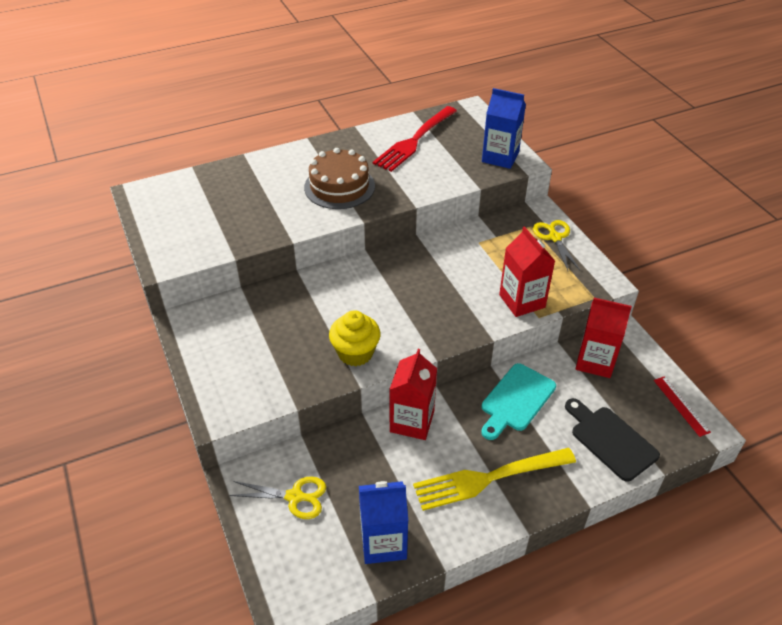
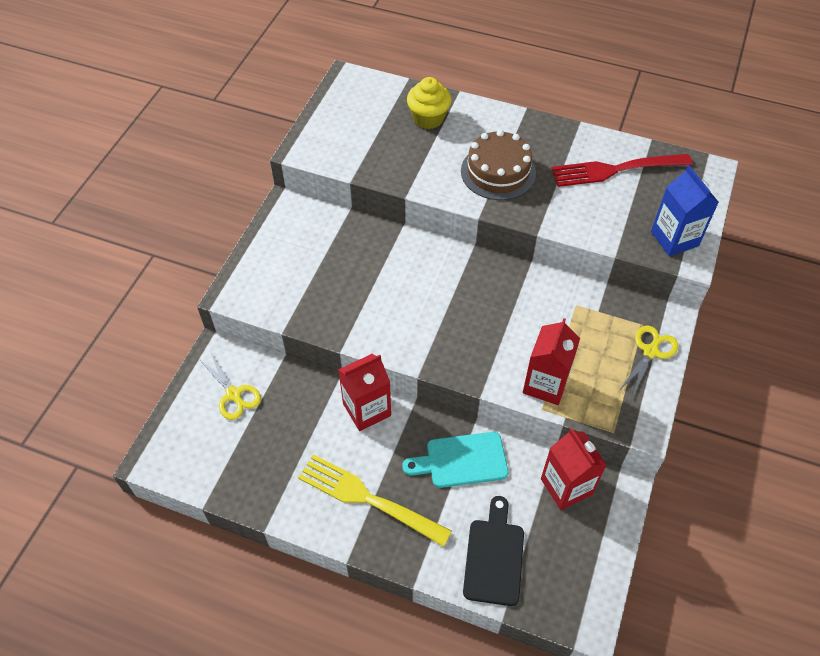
camera: 45 degrees right, 10 degrees up
(355, 353) = (367, 323): yellow cupcake -> yellow cupcake (428, 118)
(383, 542) = (249, 476): blue carton -> none
(681, 405) = (591, 585): red ruler -> none

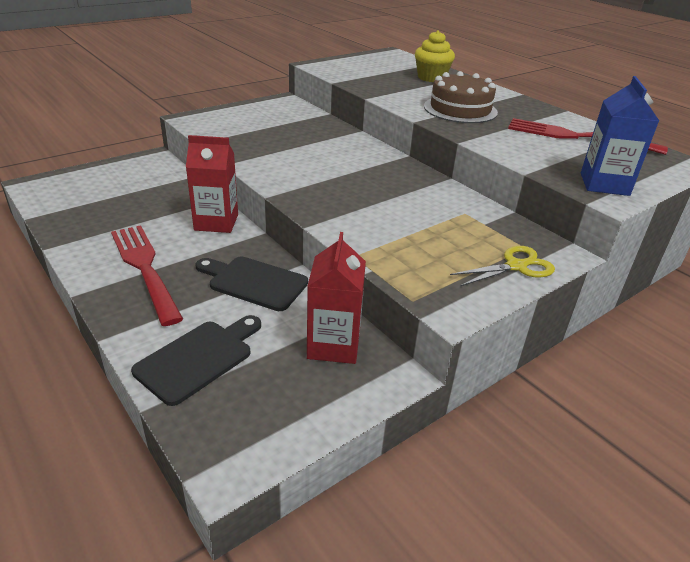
camera: 30 degrees right, 20 degrees down
(233, 395) = (134, 178): yellow scissors -> none
(369, 499) = (145, 269): yellow fork -> red fork
(461, 460) = (254, 282): turquoise cutting board -> black cutting board
(545, 384) = (377, 243): red carton -> none

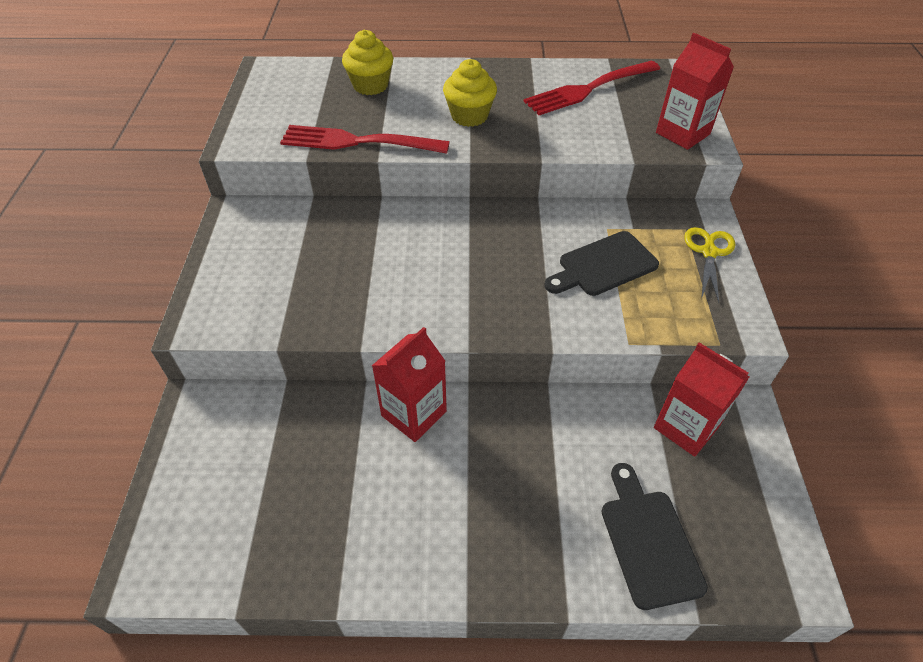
camera: 50 degrees left, 15 degrees up
(145, 269) = (462, 523): red fork -> red fork (359, 142)
(254, 282) = (553, 437): black cutting board -> black cutting board (603, 265)
(460, 109) = (469, 116): brown cake -> yellow cupcake
(604, 184) = (682, 133): blue carton -> red carton

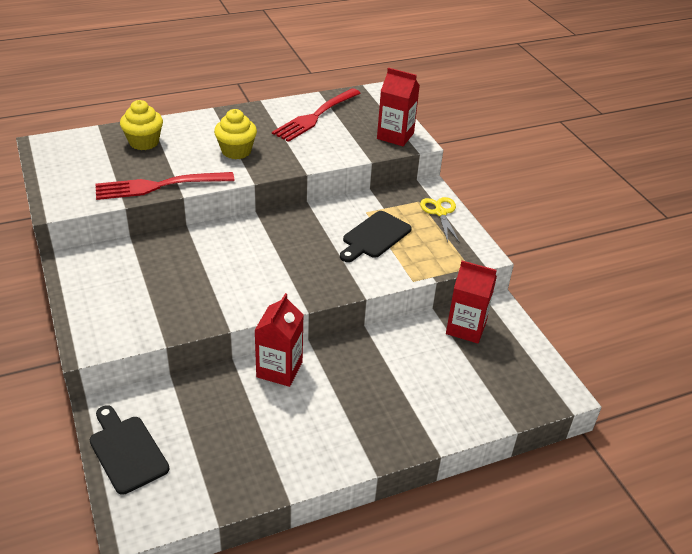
camera: 25 degrees left, 10 degrees down
(648, 541) = (469, 398): black cutting board -> black cutting board (126, 451)

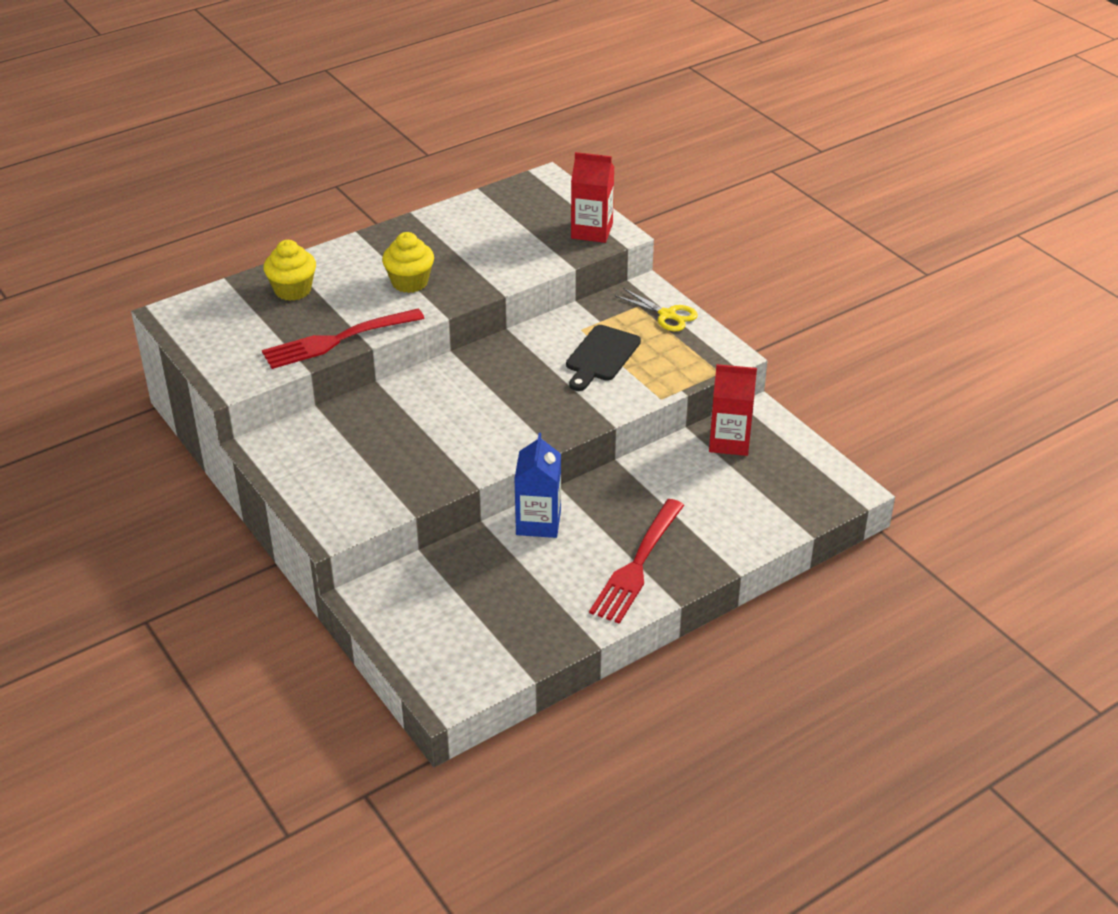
camera: 10 degrees left, 0 degrees up
(126, 451) = (407, 632): black cutting board -> none
(279, 369) = (538, 522): red carton -> blue carton
(316, 116) = (487, 221): red fork -> red fork (637, 564)
(440, 212) = (667, 315): yellow scissors -> yellow scissors turned 150 degrees clockwise

